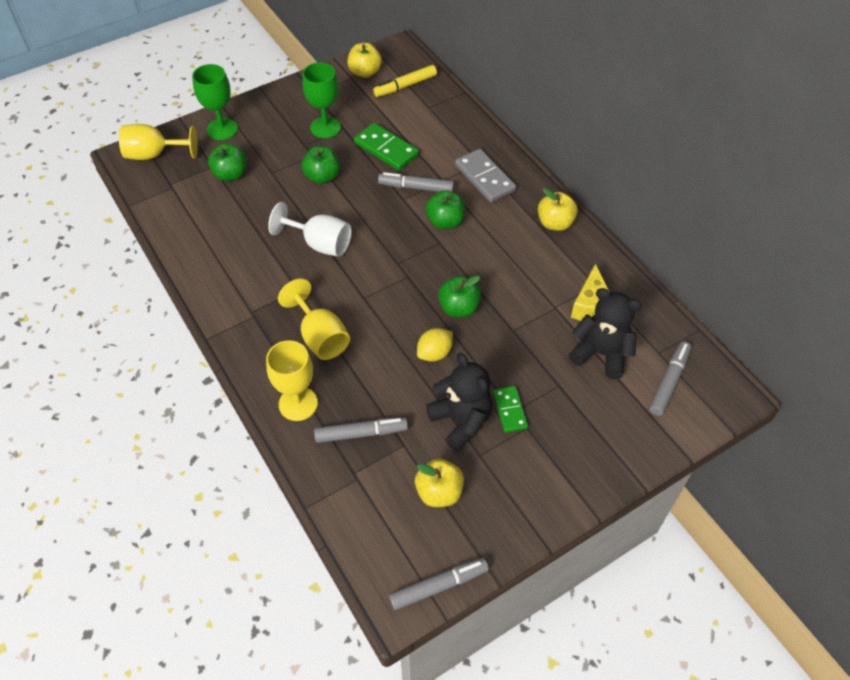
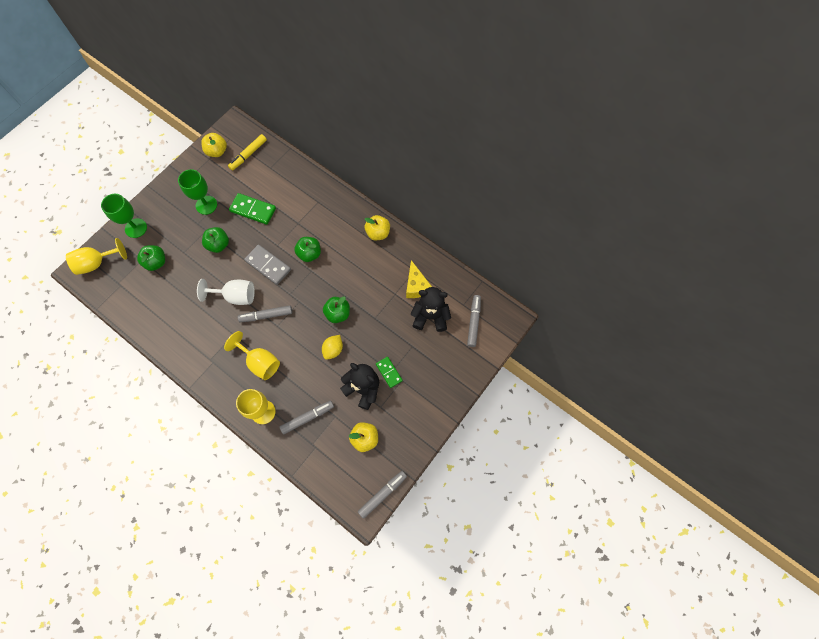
camera: 20 degrees left, 15 degrees up
(416, 187) = (283, 234): grey marker -> grey marker (266, 315)
(485, 178) = (324, 212): grey domino -> grey domino (268, 265)

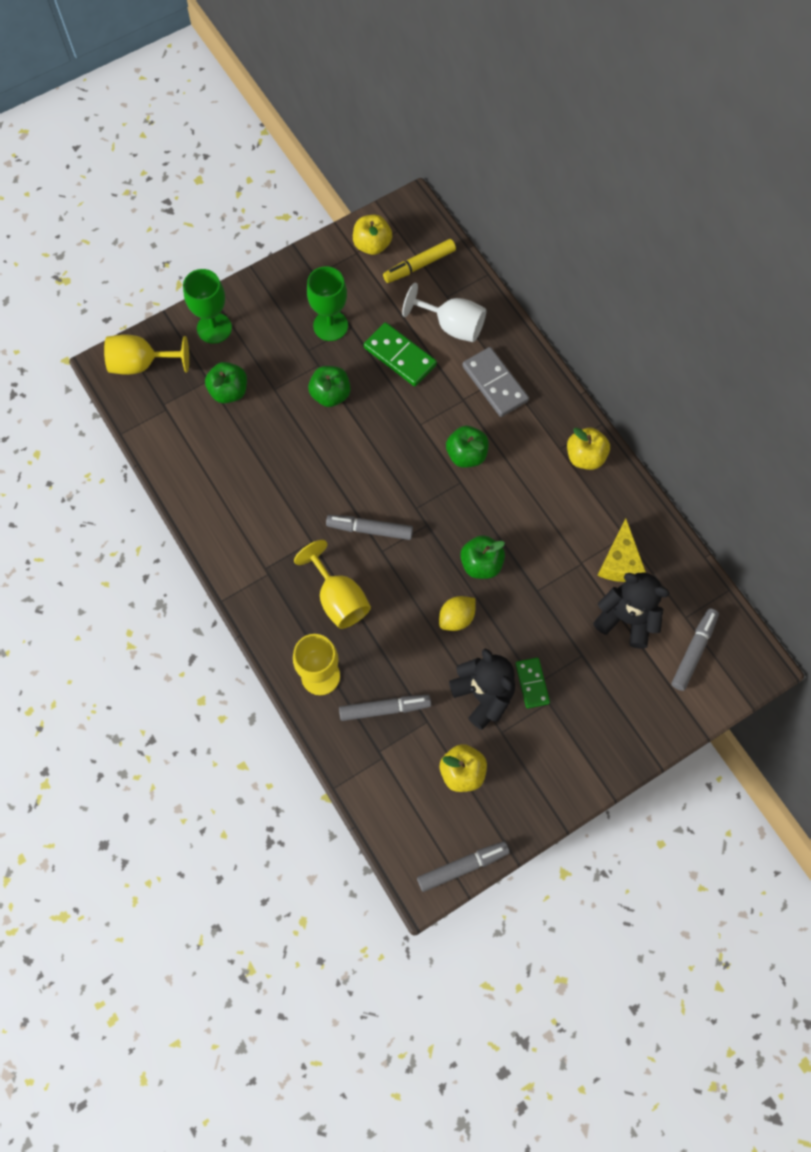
camera: 20 degrees right, 0 degrees up
(236, 296) = (332, 484): white goblet -> white goblet (452, 326)
(268, 265) = (396, 452): grey domino -> grey domino (495, 383)

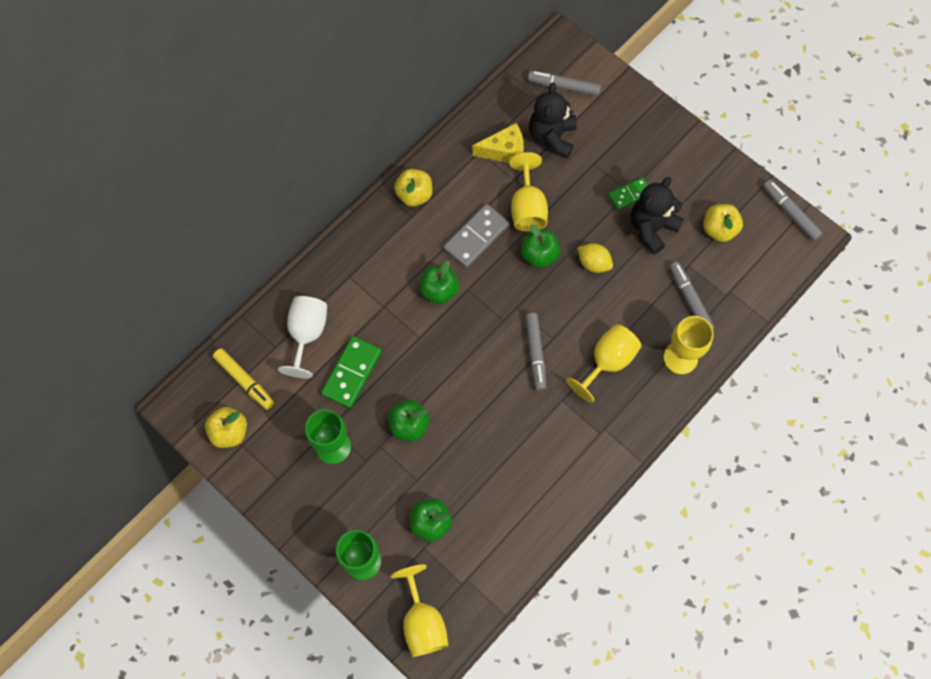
camera: 105 degrees left, 0 degrees up
(495, 383) = (360, 283): grey domino -> grey domino (476, 237)
(542, 567) = (527, 208): none -> yellow goblet

